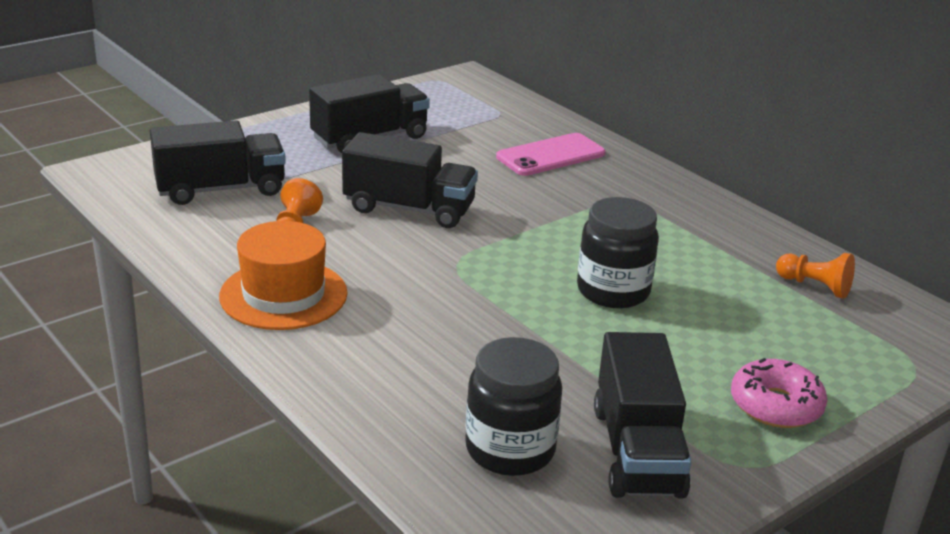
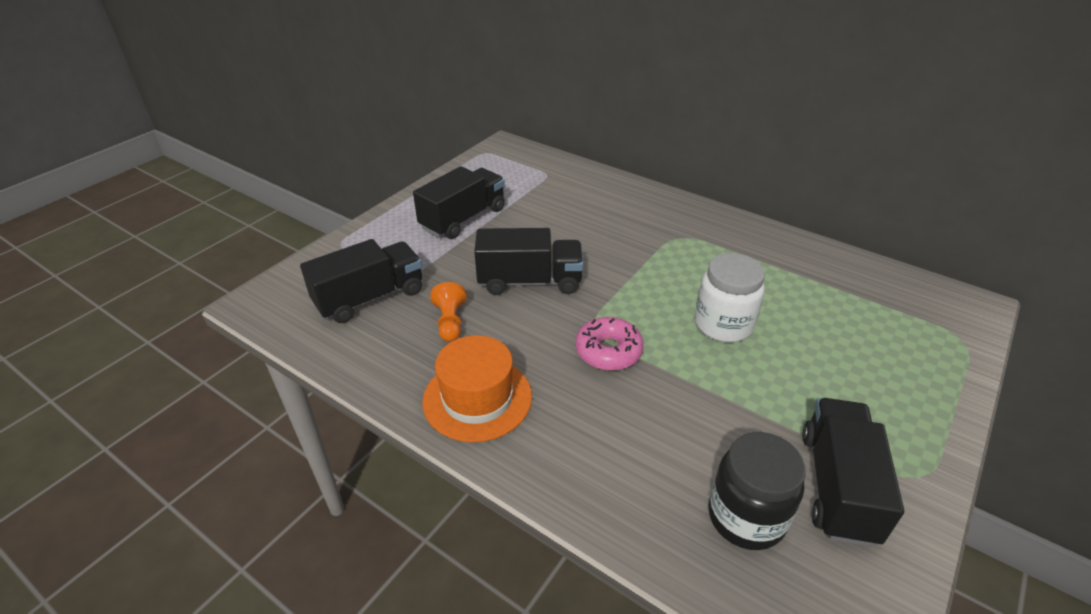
camera: 15 degrees left, 10 degrees up
(551, 155) = (604, 205): pink phone -> none
(613, 291) = (723, 325): black jar -> white jar
(637, 451) = (837, 486): black truck -> black truck turned 150 degrees counterclockwise
(775, 405) = (900, 406): pink donut -> pink donut (608, 351)
(815, 286) = (852, 283): orange pawn -> none

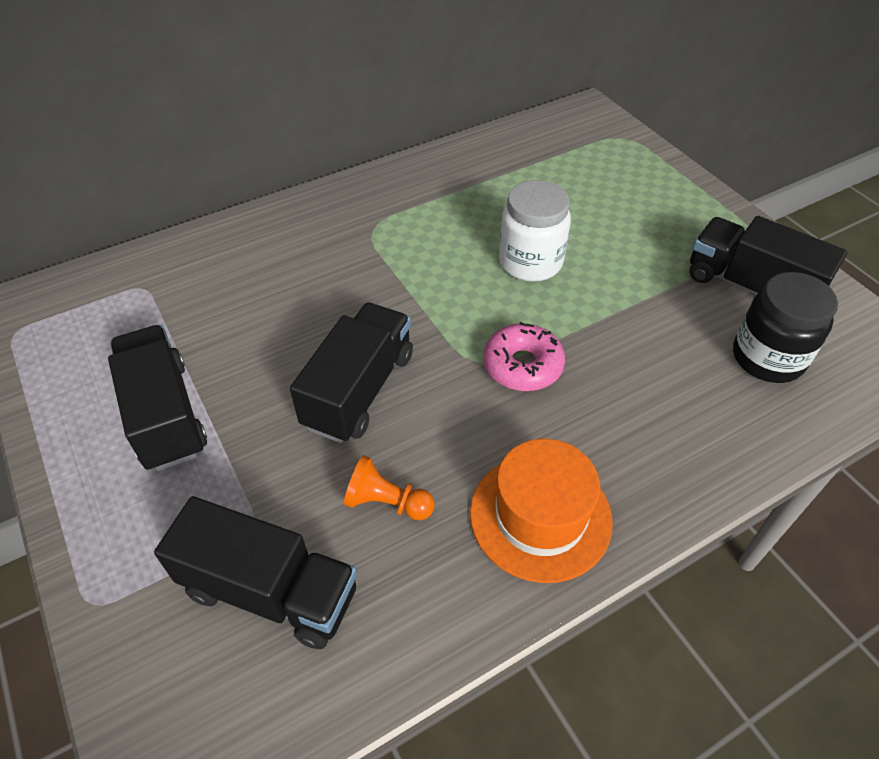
camera: 65 degrees left, 10 degrees up
(370, 298) = (270, 591): black truck -> black truck turned 120 degrees clockwise

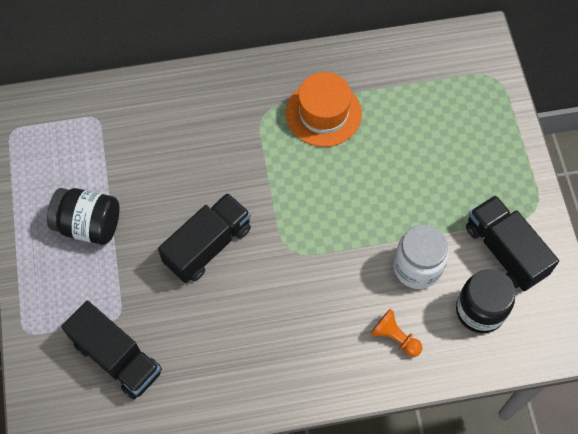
camera: 20 degrees right, 15 degrees up
(165, 415) = (89, 225): black truck -> black jar
(387, 502) = (197, 327): orange pawn -> orange pawn (395, 337)
(522, 365) = (316, 262): pink donut -> none
(530, 262) = (361, 179): white jar -> white jar (417, 267)
(540, 516) = (279, 366): orange hat -> orange hat (323, 113)

